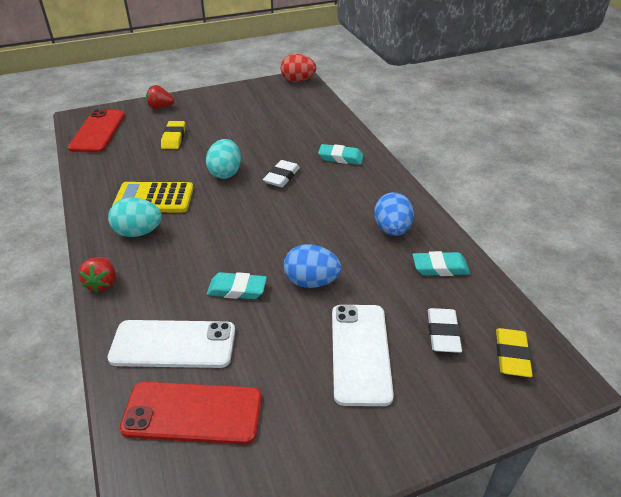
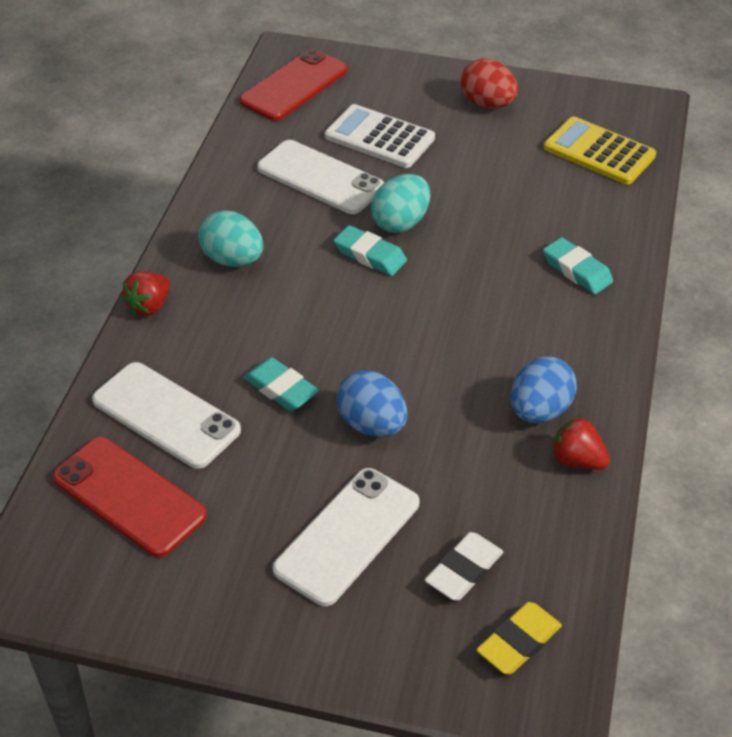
camera: 35 degrees right, 5 degrees up
(154, 198) = (285, 220): yellow calculator -> yellow calculator (599, 152)
(156, 169) = (320, 178): none -> white phone
(160, 107) = (402, 77): red strawberry -> red strawberry (577, 460)
(174, 138) = (379, 138): yellow eraser -> white calculator
(281, 177) = (467, 263): white eraser -> none
(298, 81) = (642, 107): red egg -> red egg (487, 104)
(440, 267) = (548, 493): turquoise eraser -> turquoise eraser (370, 255)

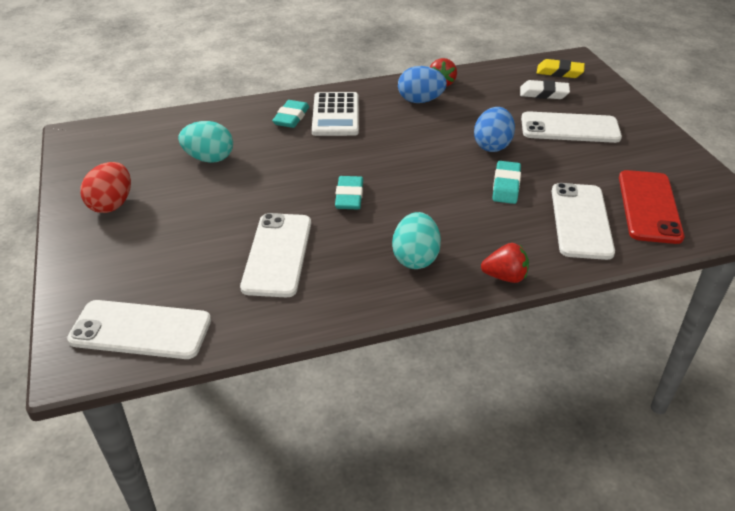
camera: 120 degrees left, 5 degrees down
(294, 86) = (140, 330): red phone -> white phone
(379, 138) = (197, 243): white calculator -> white calculator (336, 115)
(400, 223) = (301, 196): turquoise egg -> turquoise egg (209, 158)
(599, 152) = (151, 140): yellow calculator -> none

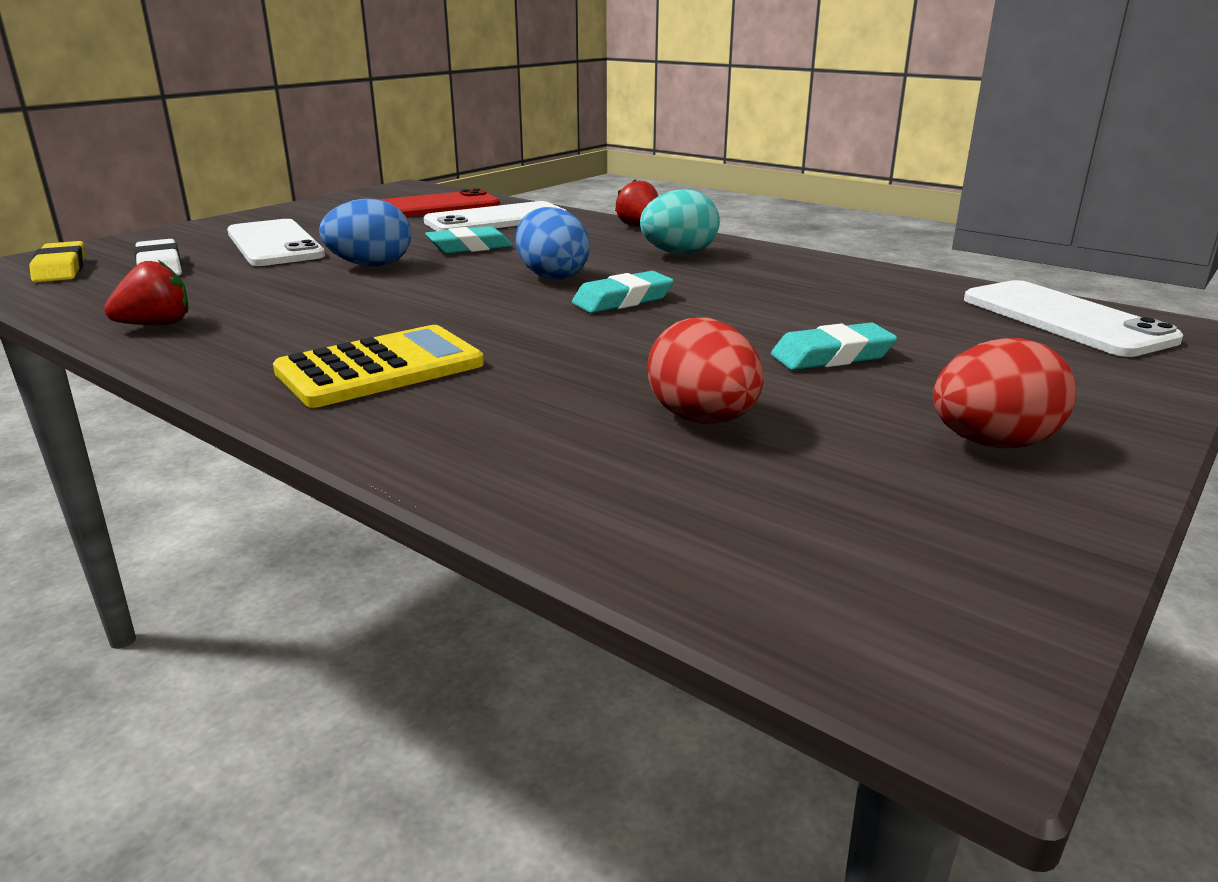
camera: 125 degrees left, 15 degrees down
(209, 158) = (703, 420): turquoise egg -> red egg
(277, 254) = (808, 301): white phone -> none
(291, 117) = (437, 401): turquoise eraser -> turquoise eraser (832, 356)
(336, 115) = (380, 368): white calculator -> yellow calculator
(420, 101) = (251, 324): blue egg -> blue egg (552, 276)

